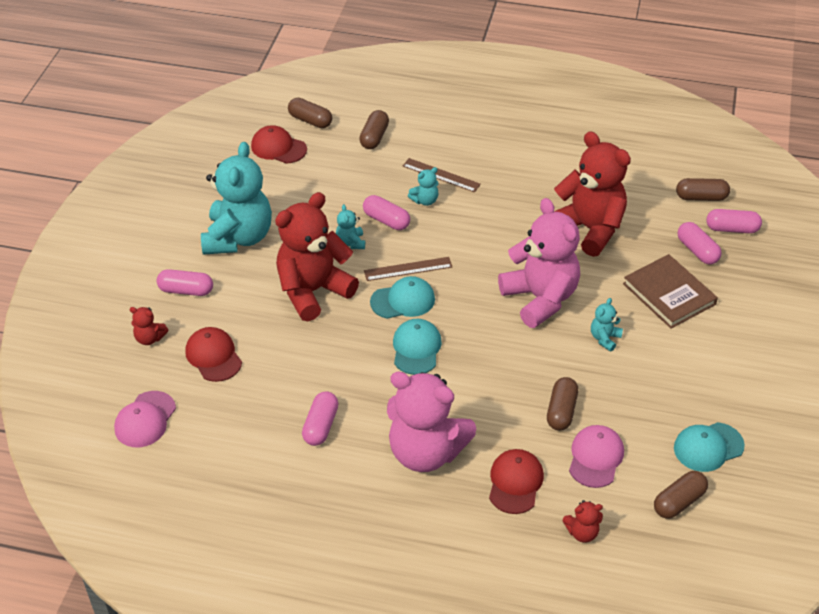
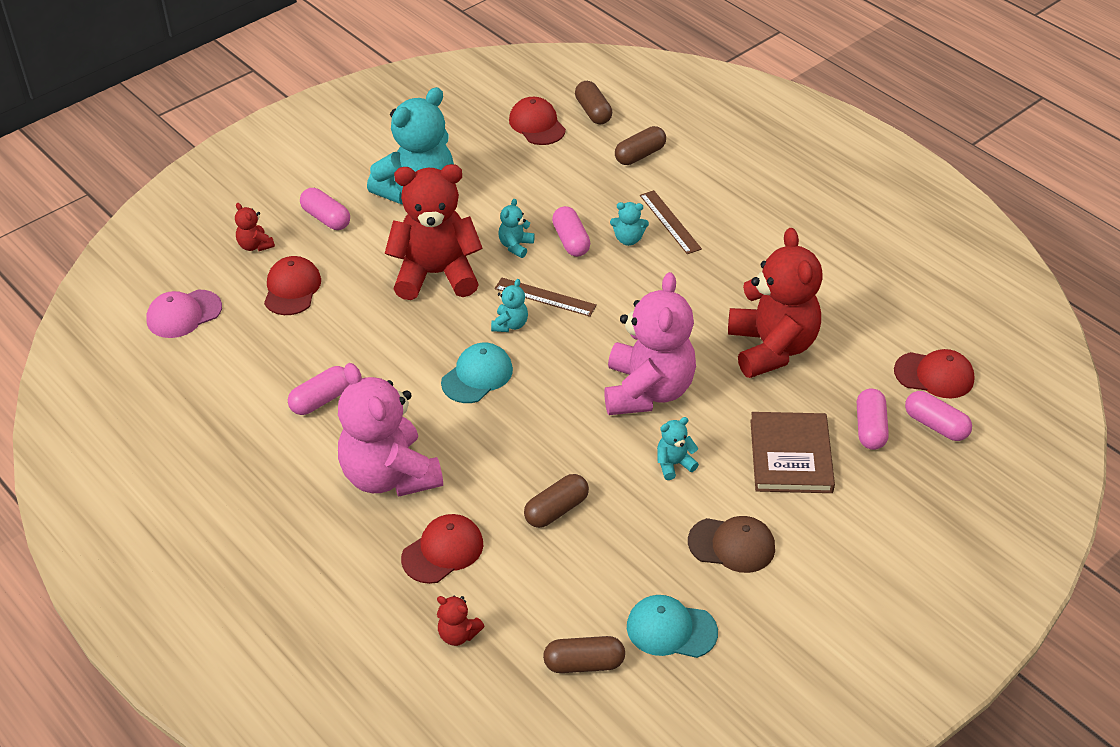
camera: 35 degrees right, 0 degrees up
(403, 301) = (510, 324): turquoise cap -> turquoise teddy bear
(595, 458) = (544, 573): pink cap -> none
(690, 371) = (732, 545): none -> brown cap
(701, 197) = (934, 375): brown capsule -> red cap

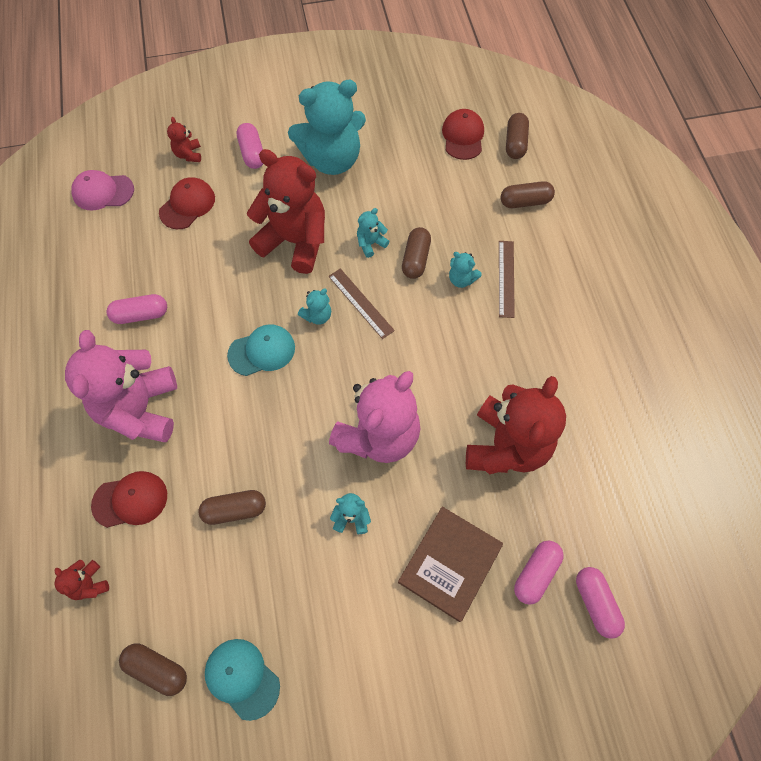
camera: 30 degrees right, 20 degrees up
(571, 241) = (415, 259): pink capsule -> brown capsule
(732, 545) = (343, 624): brown cap -> none
(934, 375) = (629, 550): red cap -> none

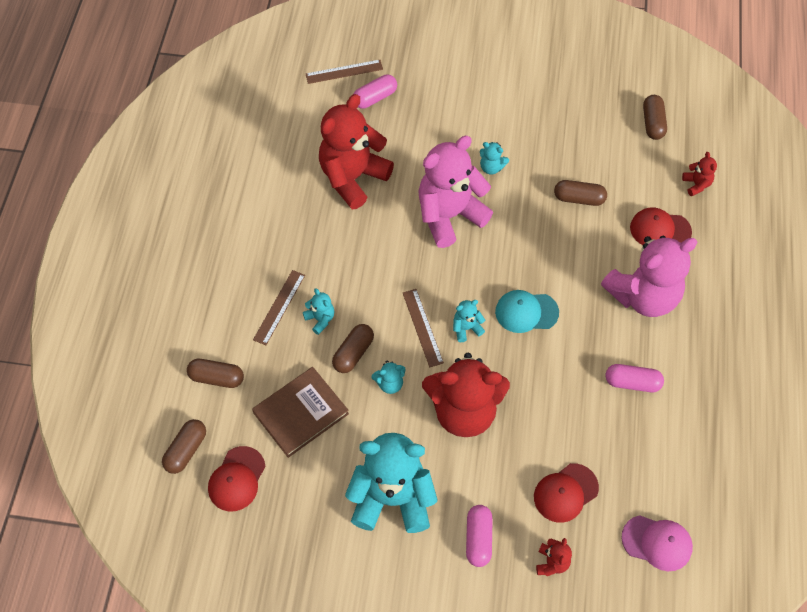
camera: 160 degrees left, 5 degrees down
(140, 409) = (643, 296): pink teddy bear -> pink teddy bear turned 45 degrees clockwise
(157, 669) = (652, 123): brown capsule -> brown capsule turned 45 degrees clockwise
(242, 678) = (596, 102): turquoise cap -> none
(295, 241) = (464, 411): red teddy bear -> red teddy bear turned 45 degrees counterclockwise
(450, 563) = (431, 120): brown book -> brown book (301, 413)
(595, 603) = (344, 72): pink capsule -> brown ruler

